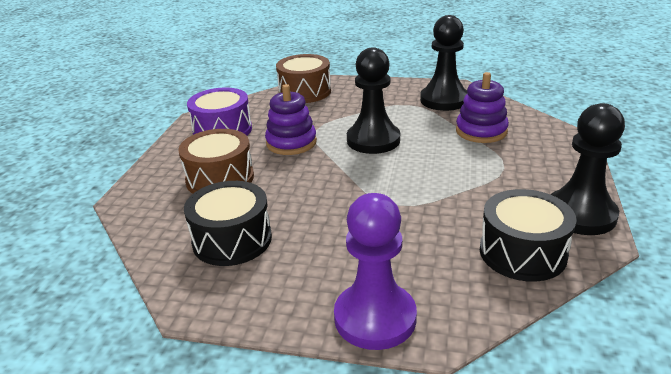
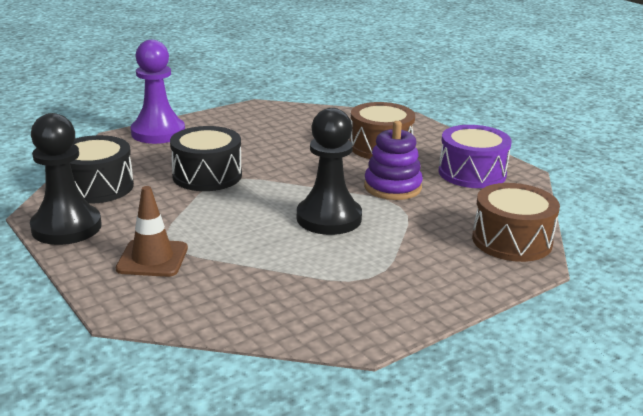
camera: 130 degrees right, 5 degrees down
(232, 240) = (295, 128): black drum -> black drum (207, 175)
(444, 100) = (341, 303): black pawn -> none
(481, 131) = (237, 274): purple stacking toy -> none
(527, 160) = (152, 258): none -> brown traffic cone

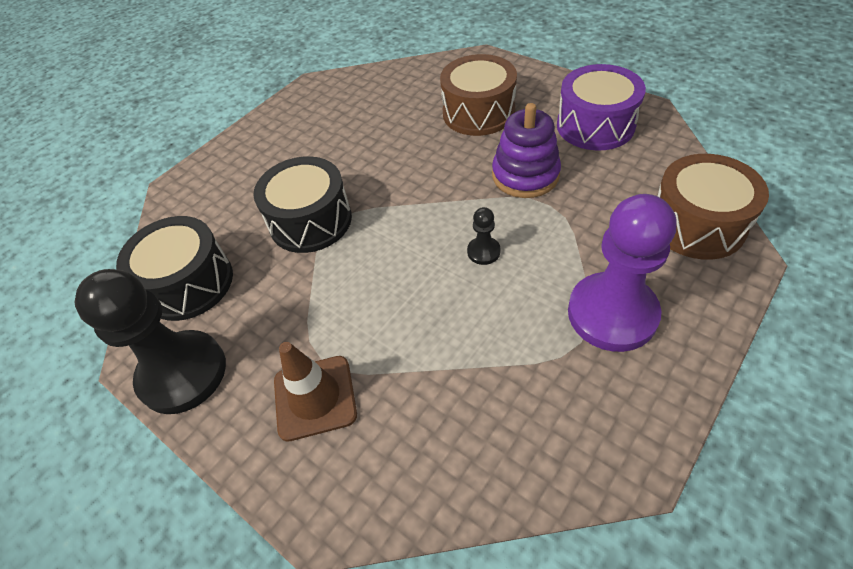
camera: 10 degrees left, 25 degrees up
(158, 133) = (220, 163): purple pawn -> purple pawn (612, 313)
(329, 218) = (483, 252): black pawn -> black pawn, size x0.42

